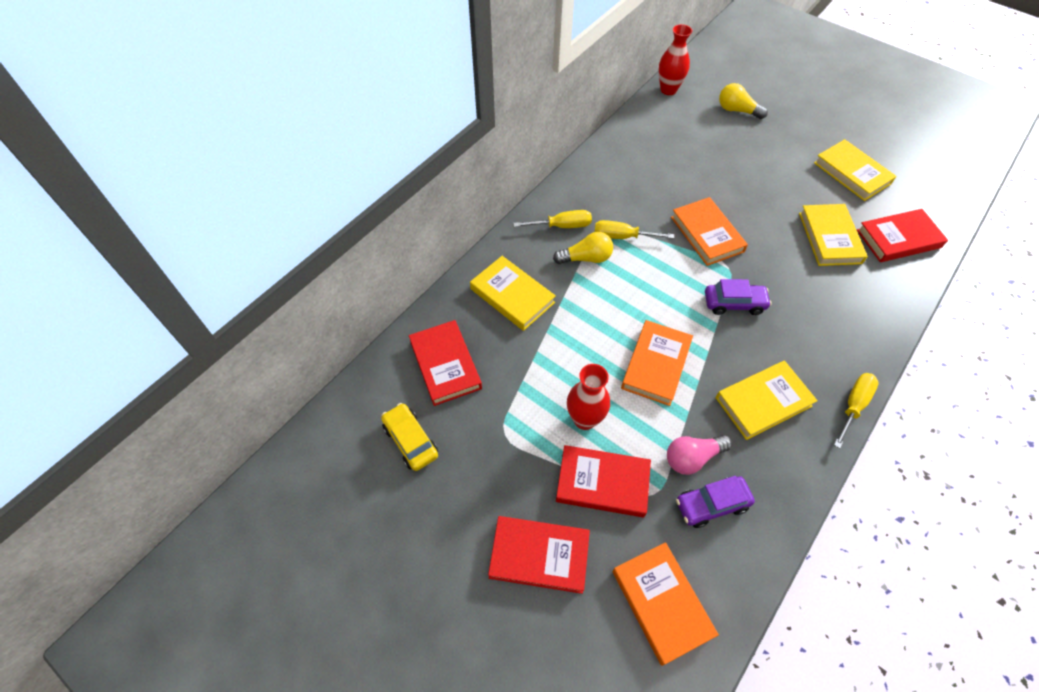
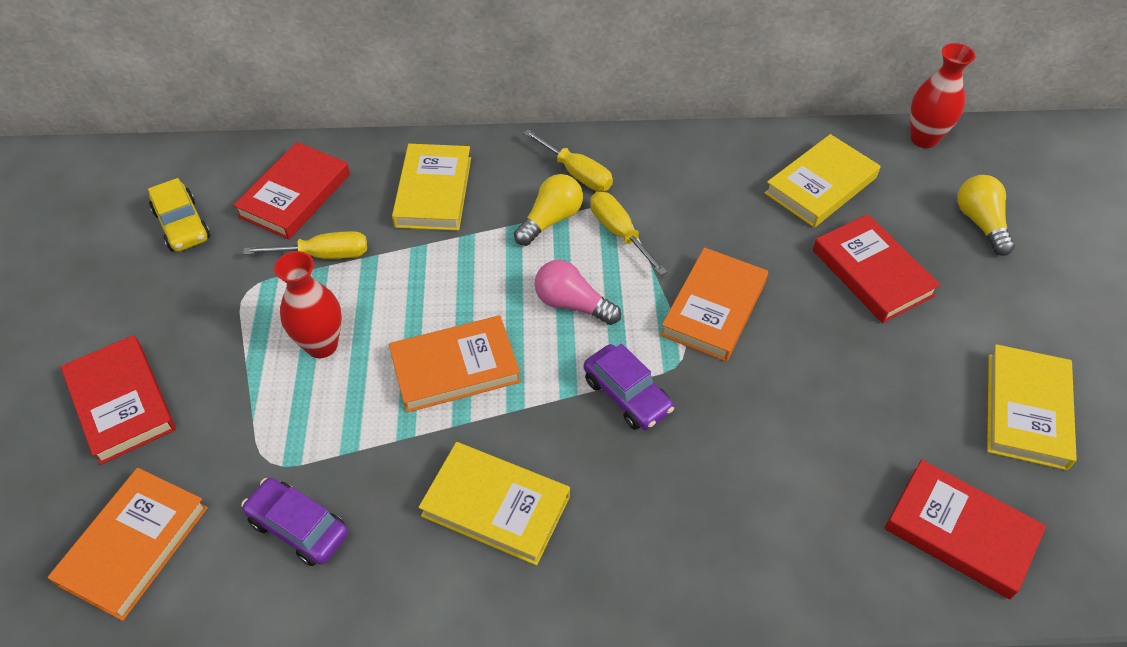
camera: 50 degrees right, 5 degrees down
(410, 441) = (182, 225): yellow car -> yellow car turned 135 degrees clockwise
(586, 258) = (551, 220): yellow light bulb -> yellow light bulb turned 90 degrees counterclockwise
(602, 483) = (249, 407): red book -> red book (872, 273)
(692, 457) = (350, 474): pink light bulb -> pink light bulb (572, 304)
(829, 238) = (862, 444): yellow book -> yellow book (821, 185)
(853, 406) = (581, 615): yellow screwdriver -> yellow screwdriver (323, 255)

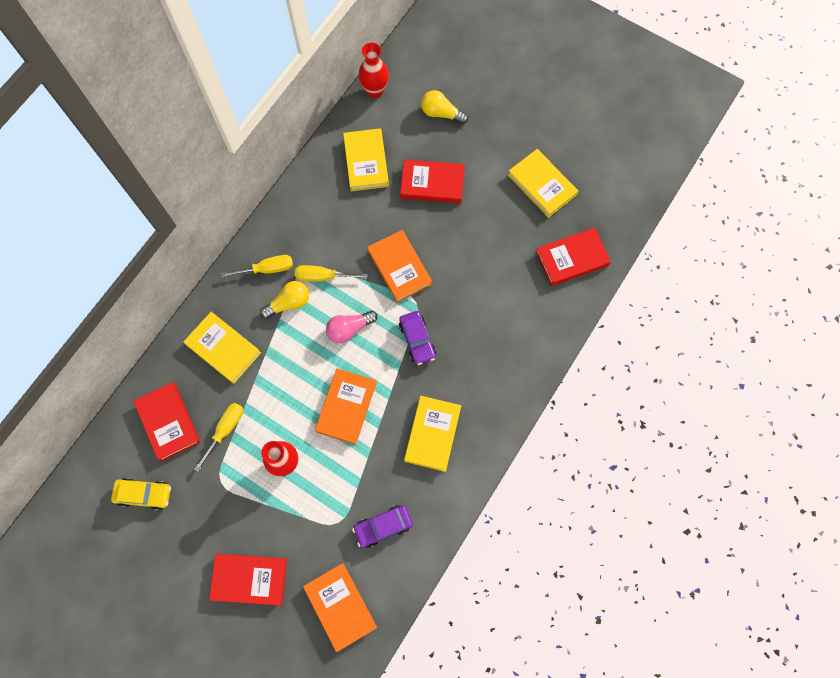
camera: 55 degrees left, 20 degrees up
(496, 506) = (432, 434): yellow book -> yellow book turned 45 degrees counterclockwise
(551, 220) = (289, 303): yellow light bulb -> yellow light bulb turned 75 degrees clockwise
(627, 395) = (417, 340): purple car -> purple car turned 75 degrees clockwise

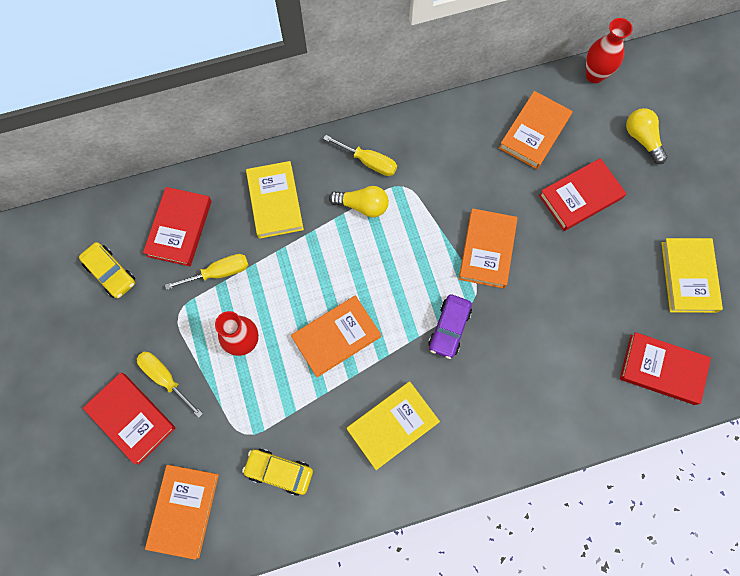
camera: 40 degrees right, 0 degrees up
(322, 276) = (411, 205): yellow screwdriver -> yellow screwdriver (165, 378)
(349, 329) = (396, 270): pink light bulb -> none
(366, 162) = (534, 132): yellow book -> orange book
(383, 526) = (279, 472): purple car -> yellow car
(432, 184) = (580, 197): red book -> red book turned 75 degrees counterclockwise

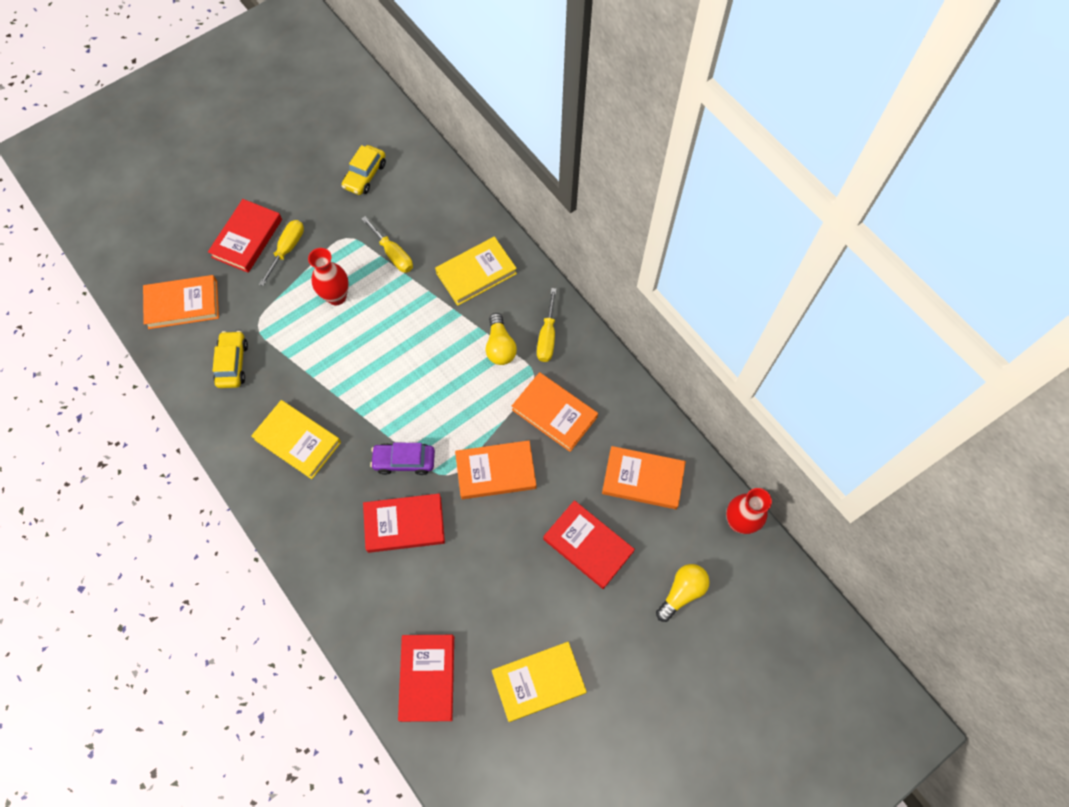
camera: 70 degrees right, 5 degrees down
(179, 228) = (423, 209): red book -> red book (404, 524)
(336, 337) = (365, 367): orange book -> orange book (554, 413)

